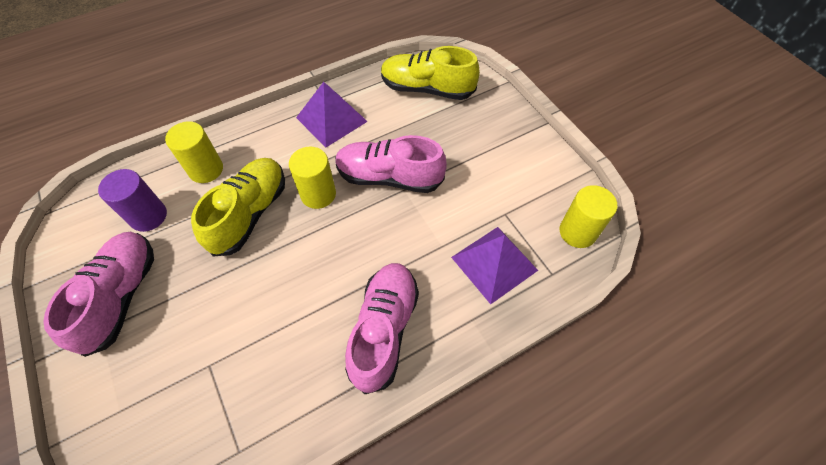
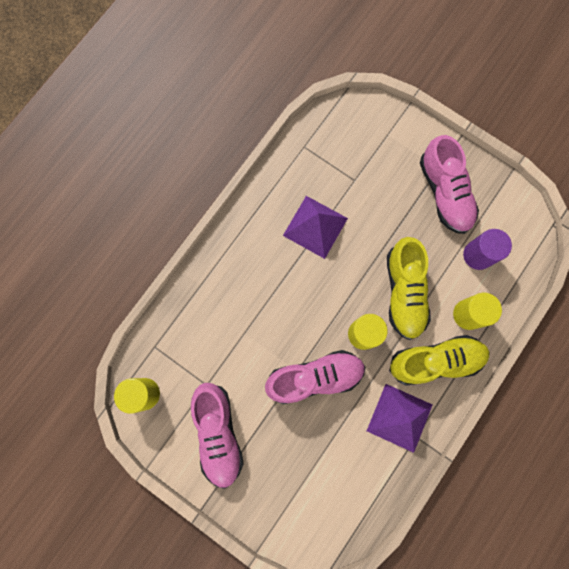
camera: 155 degrees right, 20 degrees up
(384, 330) = (256, 251): pink shoe -> pink shoe (218, 433)
(427, 89) = (331, 501): yellow shoe -> yellow shoe (435, 361)
(494, 263) = (200, 335): purple pyramid -> purple pyramid (315, 226)

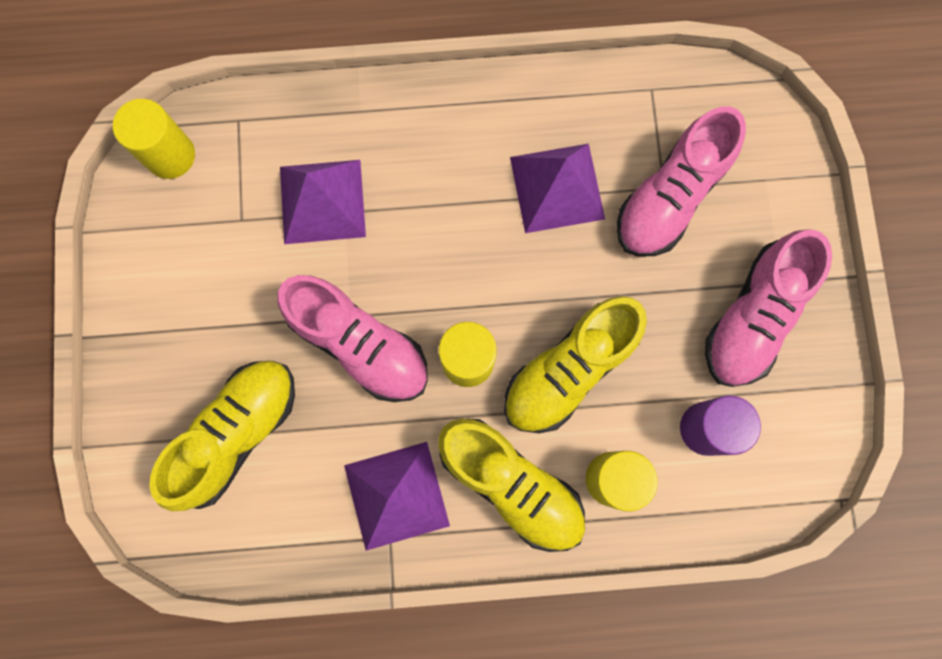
camera: 50 degrees right, 0 degrees up
(218, 433) = (192, 282): pink shoe -> pink shoe (670, 197)
(230, 339) = (322, 201): none -> purple pyramid
(310, 469) = (237, 433): none -> yellow shoe

